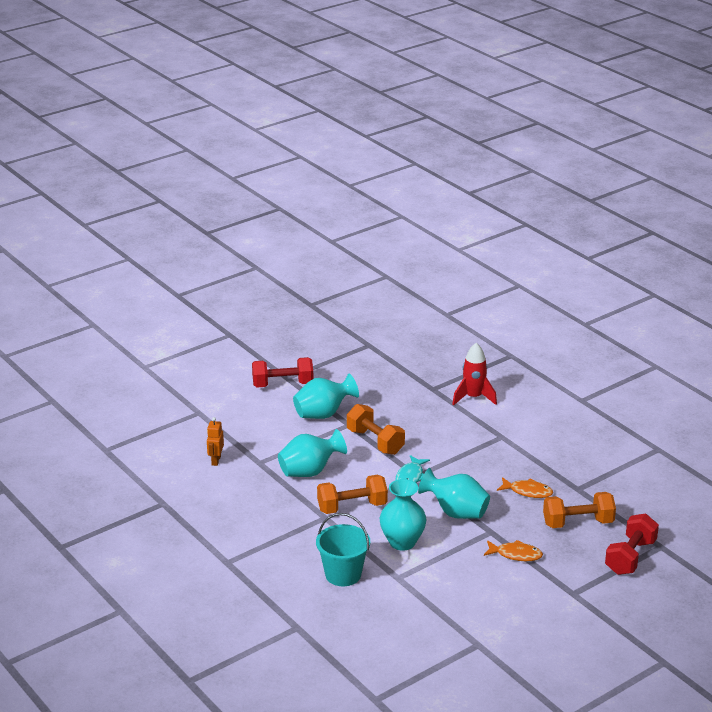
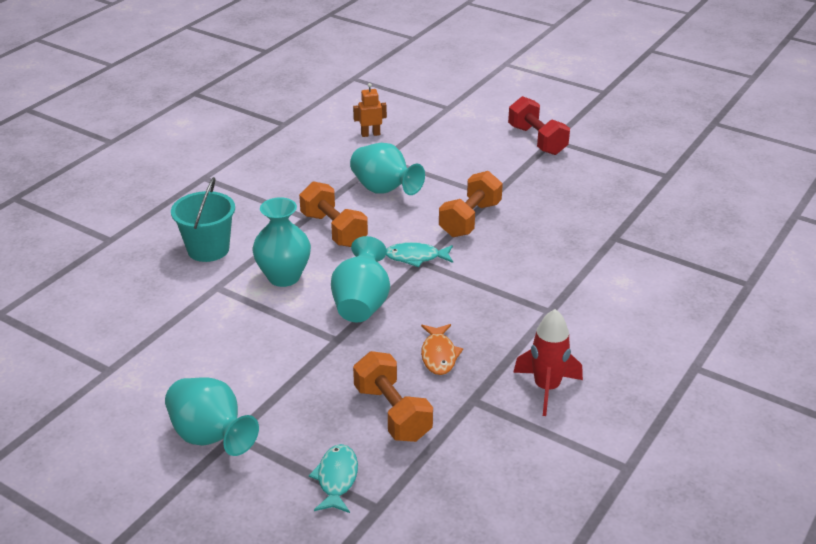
camera: 70 degrees right, 5 degrees up
(323, 414) = (499, 176): turquoise vase -> turquoise vase (211, 437)
(473, 397) = (620, 272): red rocket -> red rocket (546, 388)
(516, 554) = (297, 369): orange fish -> none
(630, 557) = (336, 479): red dumbbell -> turquoise fish

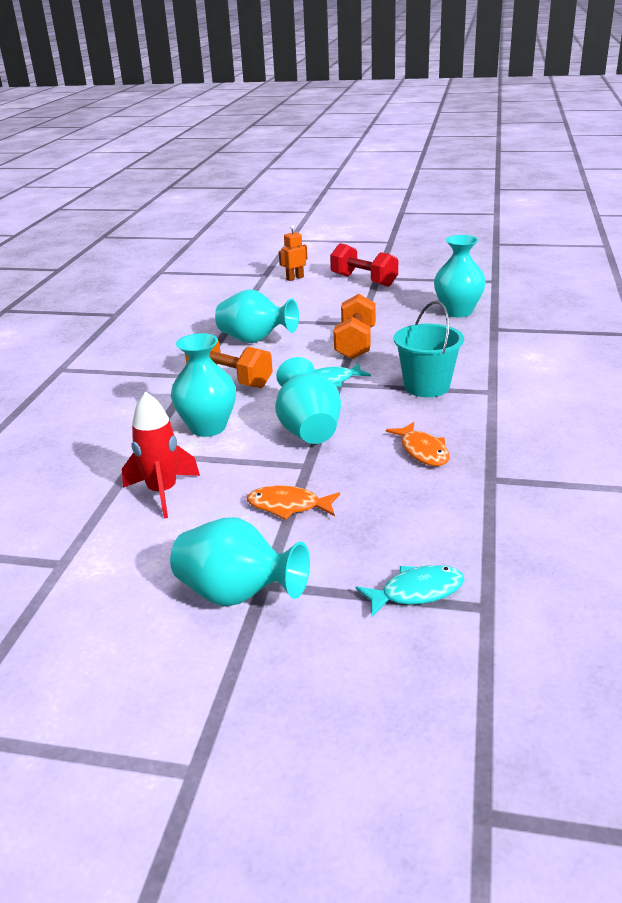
camera: 20 degrees left, 5 degrees down
(208, 249) = (107, 424): turquoise bucket -> turquoise bucket (426, 386)
(296, 374) = (288, 506): none -> orange fish
(336, 479) = (416, 592): turquoise fish -> turquoise fish turned 90 degrees clockwise
(370, 134) = (208, 305): orange robot -> orange robot (295, 278)
(392, 413) = (421, 513): orange dumbbell -> none
(546, 388) = (549, 450): red rocket -> red rocket (163, 492)
(596, 206) = (458, 312): none -> turquoise vase

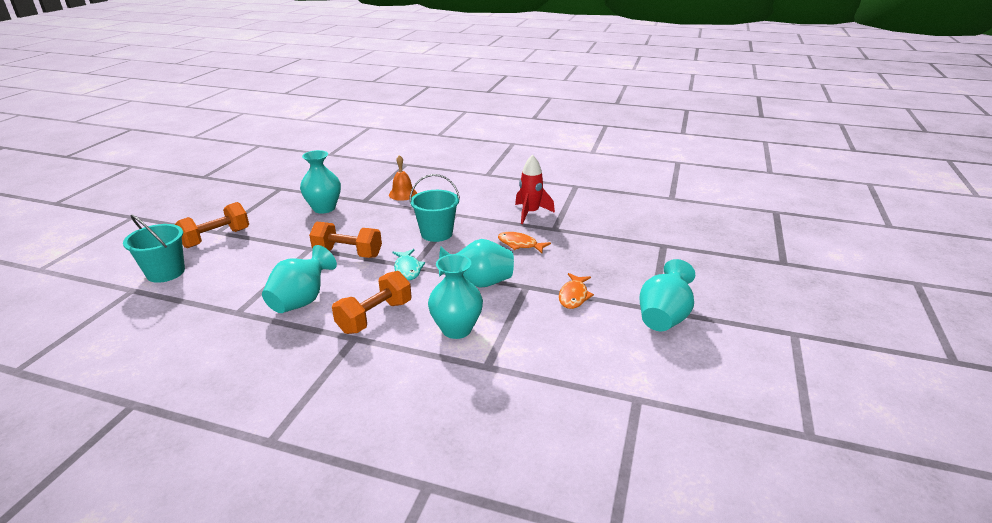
camera: 85 degrees left, 0 degrees up
(163, 492) = (549, 351): red rocket -> red rocket (530, 213)
(295, 278) = (166, 272): orange robot -> turquoise bucket
(364, 280) = (216, 238): red dumbbell -> orange dumbbell
(416, 592) = (654, 261): turquoise fish -> none
(422, 451) = (520, 244): orange fish -> orange fish turned 135 degrees counterclockwise
(531, 348) = (403, 194): none -> orange bell

